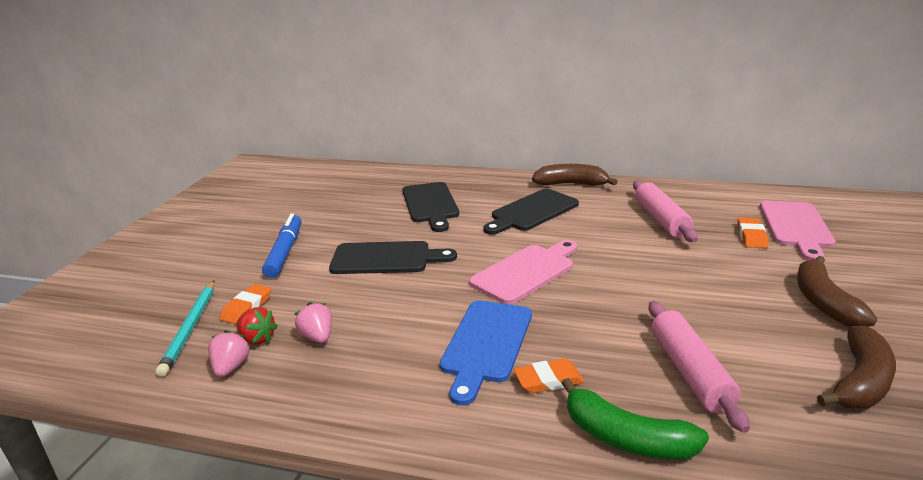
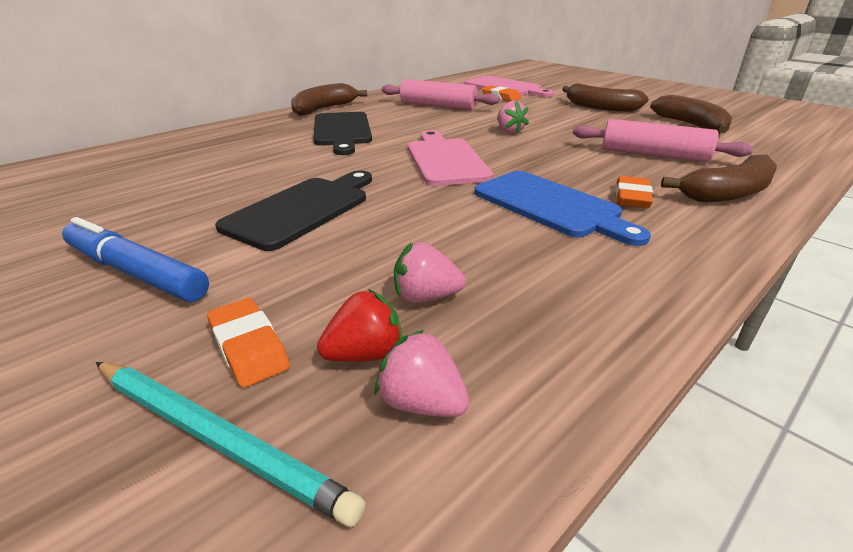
camera: 60 degrees left, 5 degrees up
(430, 204) = (228, 160): black cutting board -> none
(626, 438) = (727, 193): green banana -> brown banana
(641, 275) = (509, 131): none -> pink strawberry

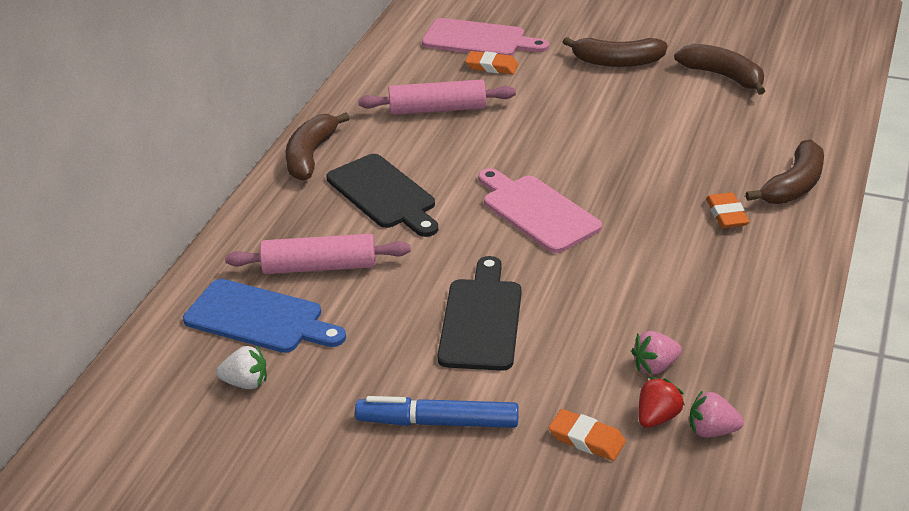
camera: 25 degrees left, 5 degrees up
(62, 198) = (246, 383): none -> white strawberry
(217, 438) = (631, 486): turquoise pencil -> none
(509, 131) = (557, 141): pink strawberry -> none
(551, 205) = (672, 246): blue cutting board -> blue cutting board (259, 318)
(653, 154) = (713, 143): pink rolling pin -> pink rolling pin (319, 267)

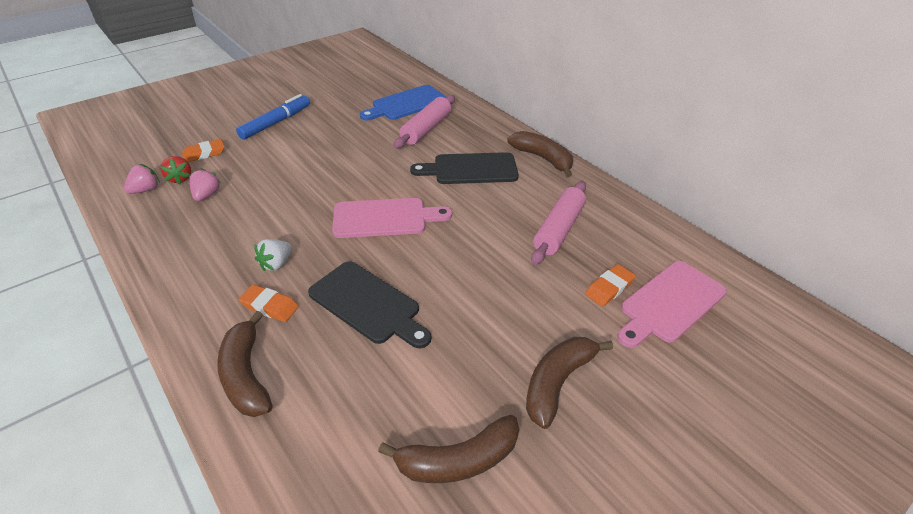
camera: 120 degrees right, 5 degrees up
(246, 383) = (368, 90): white strawberry -> white strawberry (276, 264)
(481, 320) = (320, 158): black cutting board -> black cutting board (368, 304)

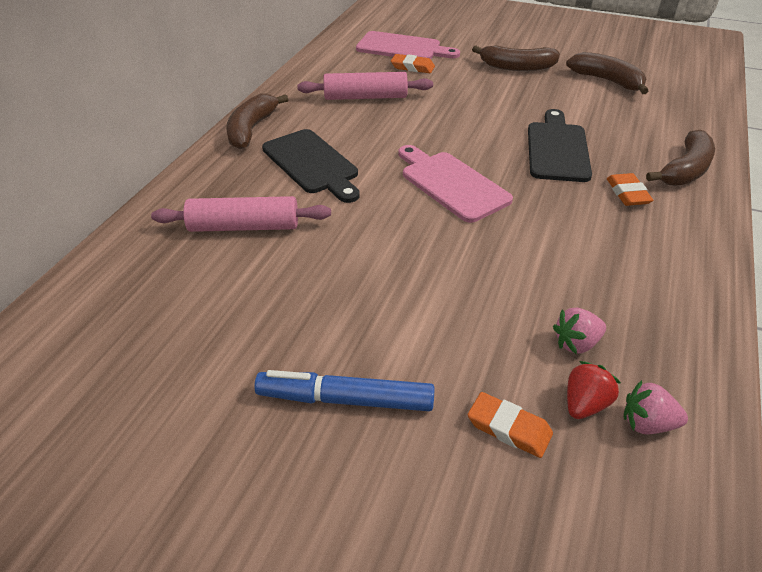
camera: 120 degrees left, 0 degrees up
(276, 264) = (587, 216): white strawberry -> none
(407, 104) = (177, 275): blue cutting board -> none

